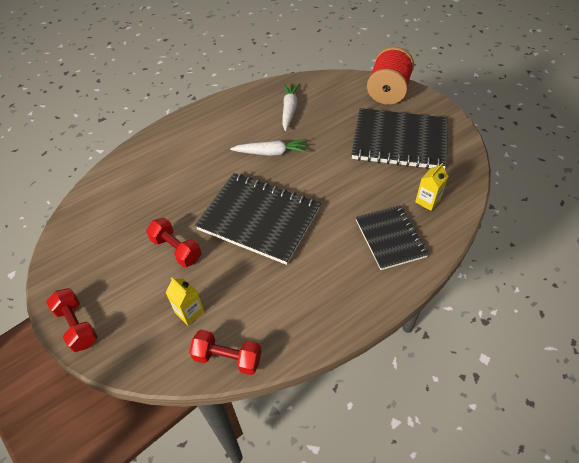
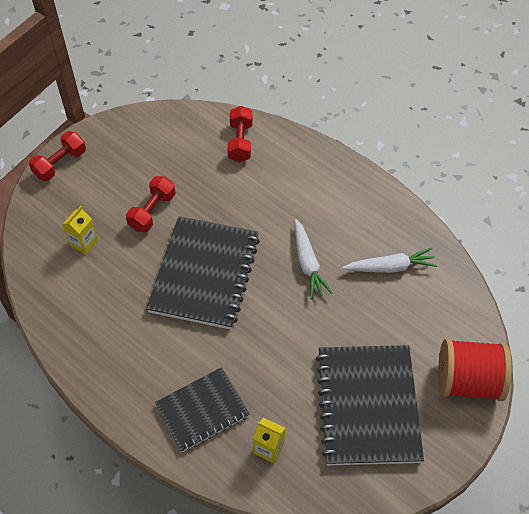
camera: 75 degrees right, 5 degrees up
(227, 358) = (40, 285): red dumbbell -> red dumbbell (240, 142)

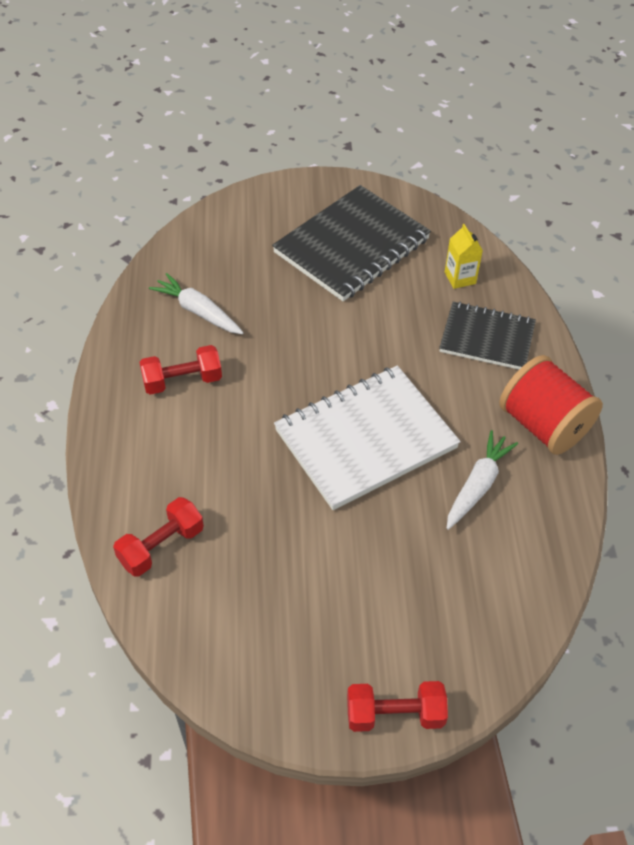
camera: 135 degrees left, 5 degrees down
(84, 242) = (457, 577): yellow carton -> none
(152, 211) = (348, 548): red dumbbell -> red dumbbell (182, 381)
(205, 274) = (365, 439): black notebook -> white notebook
(308, 263) = (261, 370): white carrot -> white carrot (477, 485)
(467, 381) = (259, 205): red spool -> red spool (543, 425)

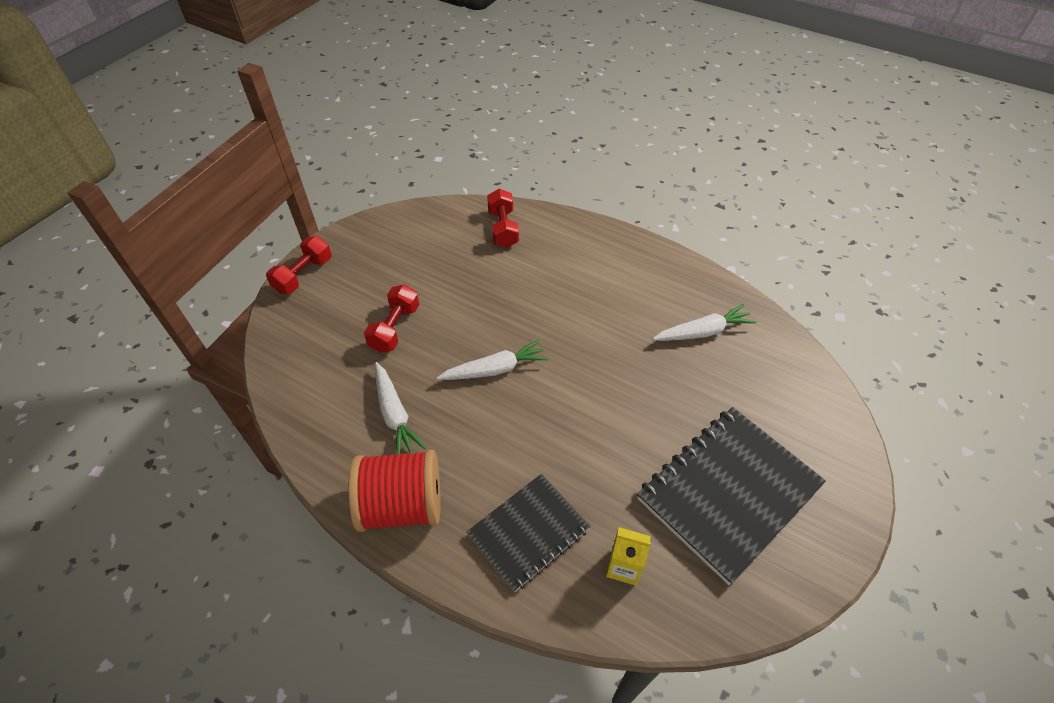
camera: 125 degrees right, 0 degrees up
(182, 381) = (632, 292): red dumbbell -> red dumbbell (395, 328)
(352, 246) = (728, 492): black notebook -> black notebook turned 60 degrees clockwise
(365, 439) = (495, 369): white notebook -> white carrot

